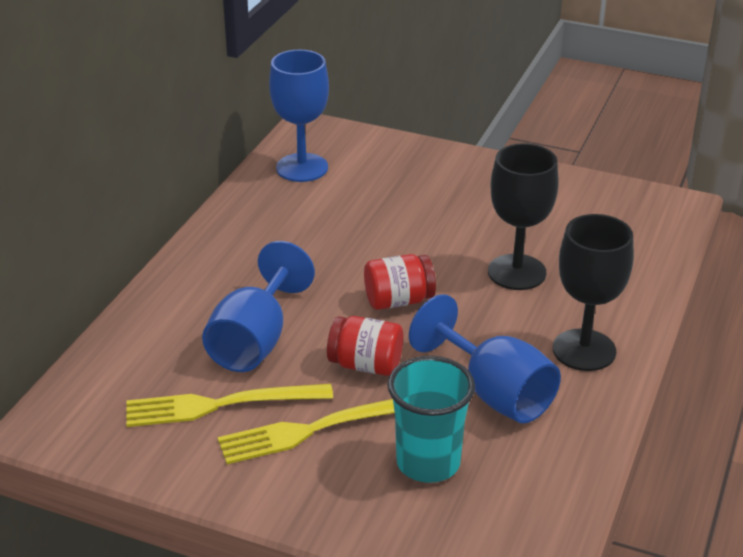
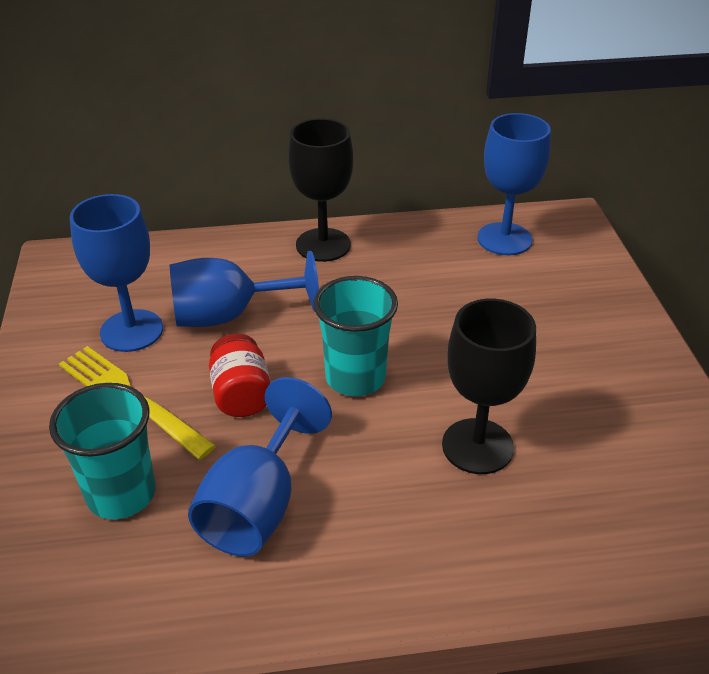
camera: 60 degrees right, 5 degrees up
(218, 405) = (131, 331): yellow fork -> blue goblet
(398, 301) = (355, 378): red jar -> turquoise cup
(584, 350) = (383, 556): black goblet -> black goblet (323, 245)

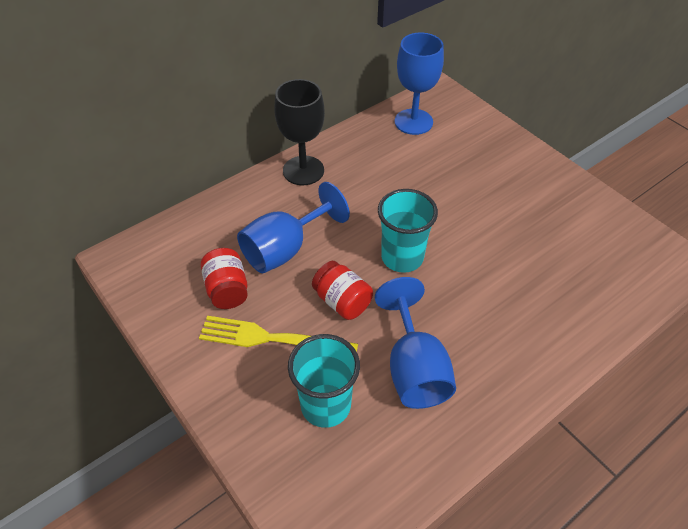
camera: 30 degrees left, 10 degrees up
(131, 331) = (227, 290): blue goblet -> red jar
(477, 446) = (505, 269): black goblet -> none

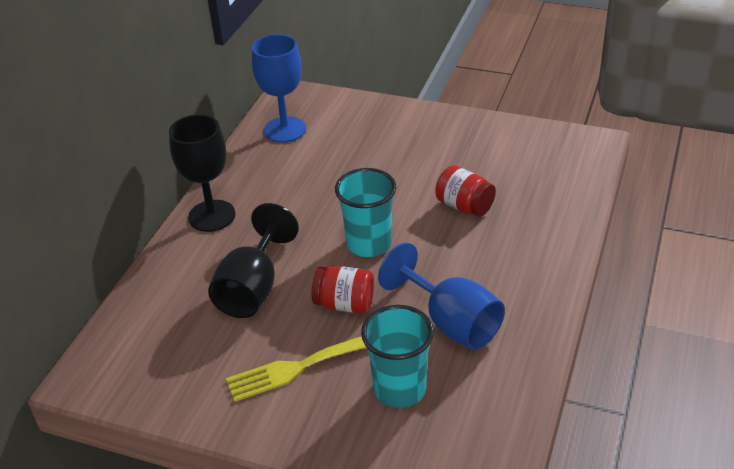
camera: 30 degrees left, 10 degrees down
(227, 290) = (225, 349): red jar -> red jar (464, 206)
(285, 249) = (253, 288): blue goblet -> black goblet

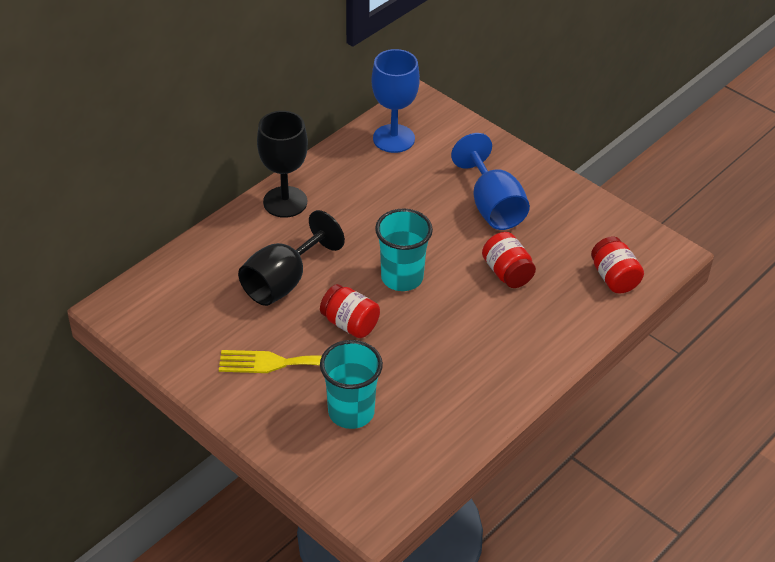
camera: 20 degrees right, 5 degrees up
(451, 322) = (427, 373): blue goblet -> blue goblet (492, 206)
(562, 178) = (614, 278): none -> red jar

